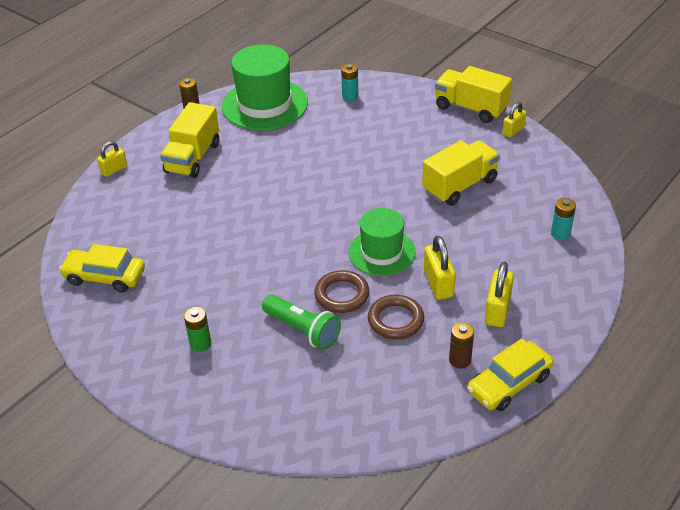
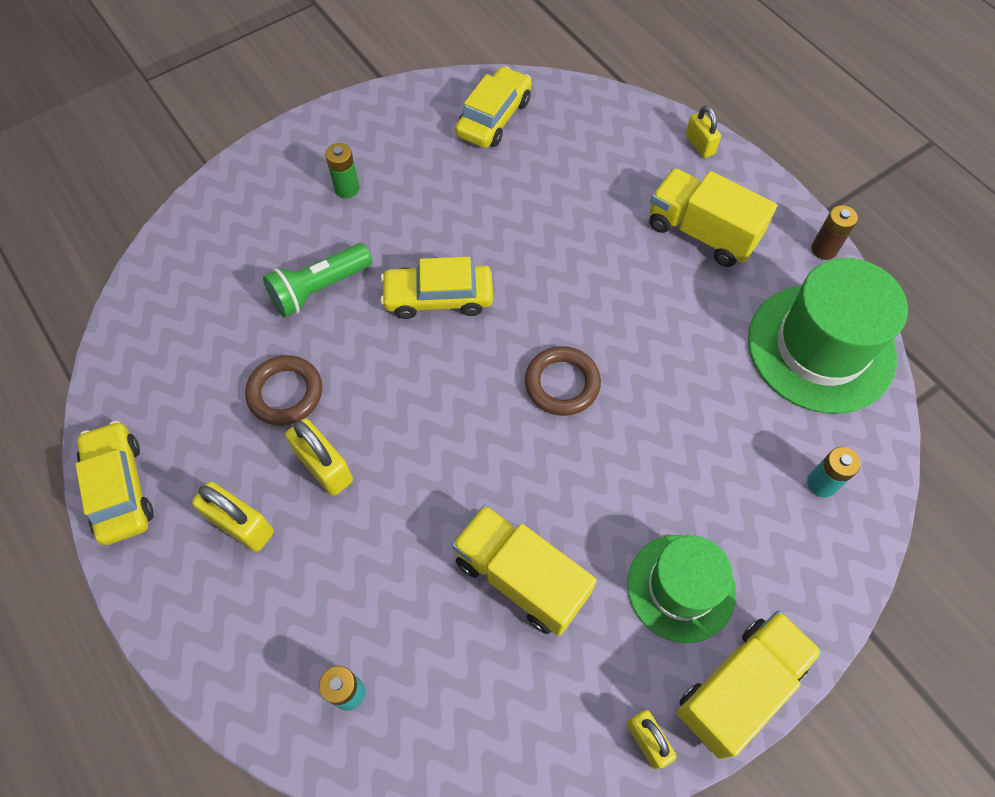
camera: 105 degrees right, 20 degrees up
(287, 264) = (438, 297): none -> yellow car
(342, 295) = (357, 345): brown ring -> brown ring (562, 383)
(381, 252) = (415, 415): green hat -> green hat (681, 588)
(438, 283) = (324, 467): yellow padlock -> yellow padlock turned 45 degrees clockwise
(459, 186) = (521, 577): yellow truck -> yellow truck turned 150 degrees clockwise
(460, 360) = (185, 445): brown battery -> none

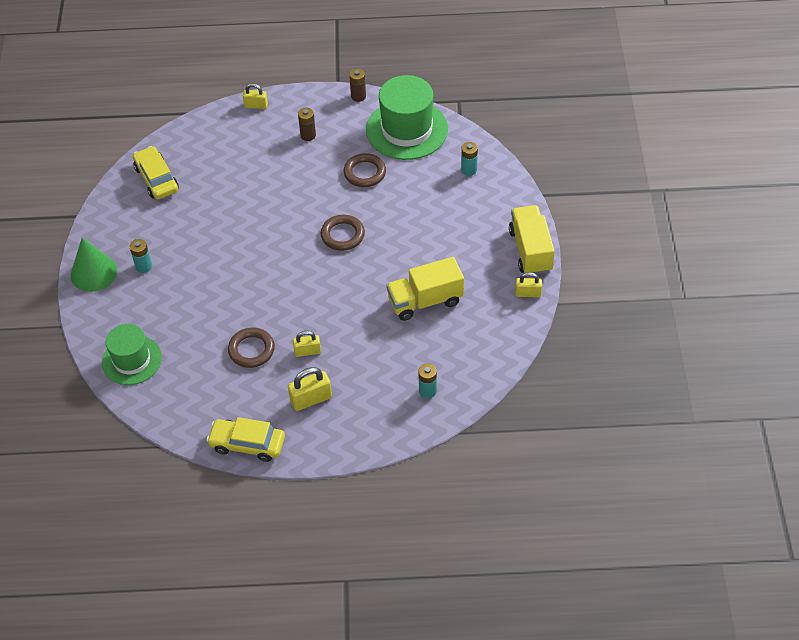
camera: 55 degrees left, 10 degrees down
(303, 145) = (93, 272): none -> green cone
(319, 289) = (200, 308): green flashlight -> none
(324, 467) = (307, 351): yellow padlock -> yellow padlock, size x0.67
(347, 188) = (144, 266): green battery -> turquoise battery
(438, 297) = (251, 260): yellow car -> none
(681, 588) = (475, 246): green hat -> green hat (132, 360)
(695, 342) = (365, 173): none -> brown ring
(702, 233) = (308, 135): yellow truck -> brown battery

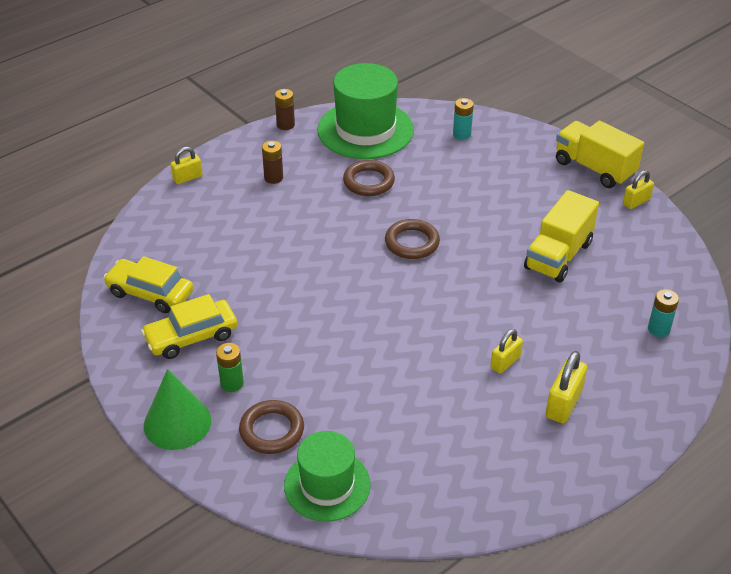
camera: 40 degrees left, 10 degrees down
(144, 266) = (232, 383): turquoise battery -> green battery
(247, 444) = (555, 488): yellow car -> yellow car (191, 337)
(251, 350) = (447, 395): brown ring -> brown ring (272, 430)

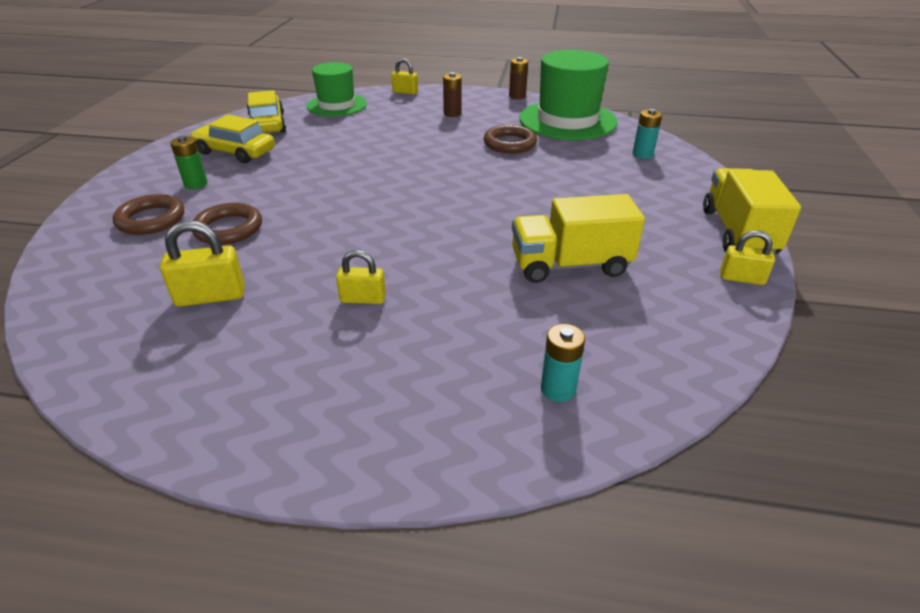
camera: 50 degrees right, 5 degrees down
(177, 422) = (131, 182): green cone -> none
(327, 485) = (95, 270): green hat -> green hat (337, 105)
(412, 243) = (465, 187): brown ring -> brown ring (228, 229)
(563, 404) = (337, 366): yellow padlock -> yellow padlock (211, 296)

